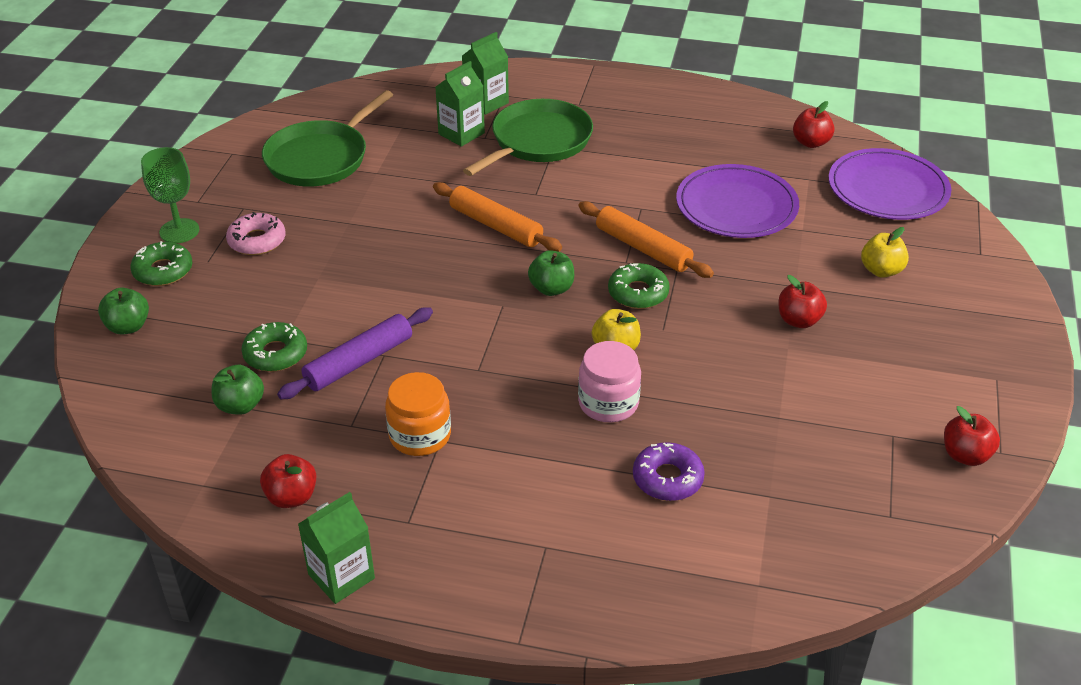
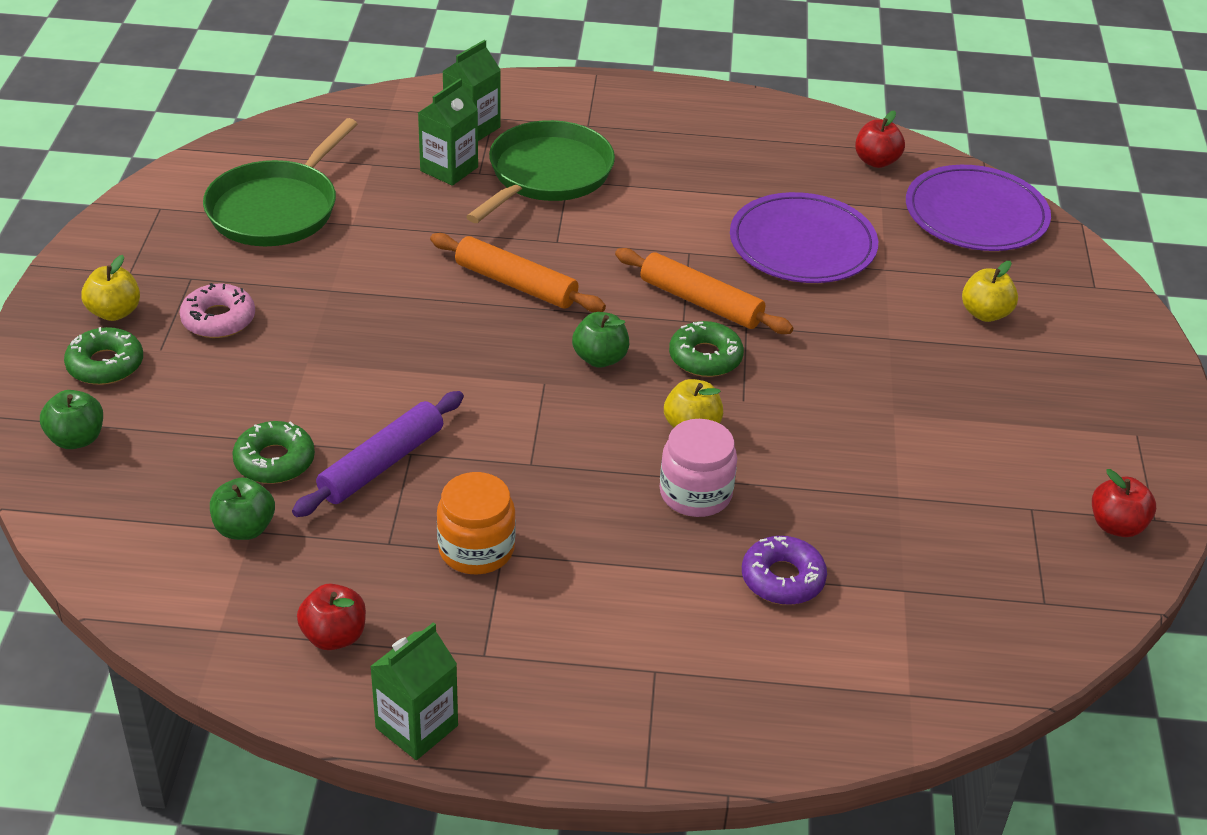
camera: 10 degrees left, 0 degrees up
(179, 231) = (114, 312): green goblet -> yellow apple
(799, 320) = (900, 379): red apple -> none

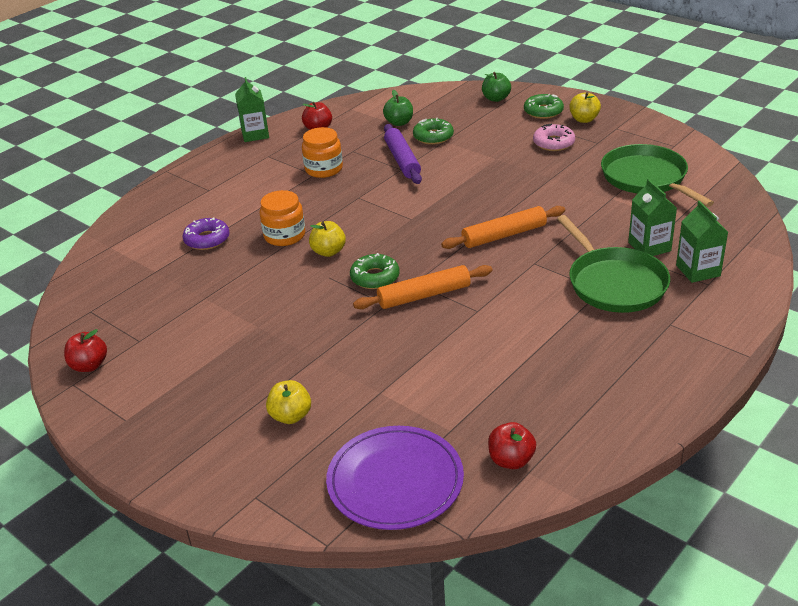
camera: 130 degrees right, 5 degrees down
(600, 358) = (411, 242): green apple -> none
(695, 493) = (284, 235): pink jar -> orange jar
(802, 244) = (441, 365): purple plate -> none

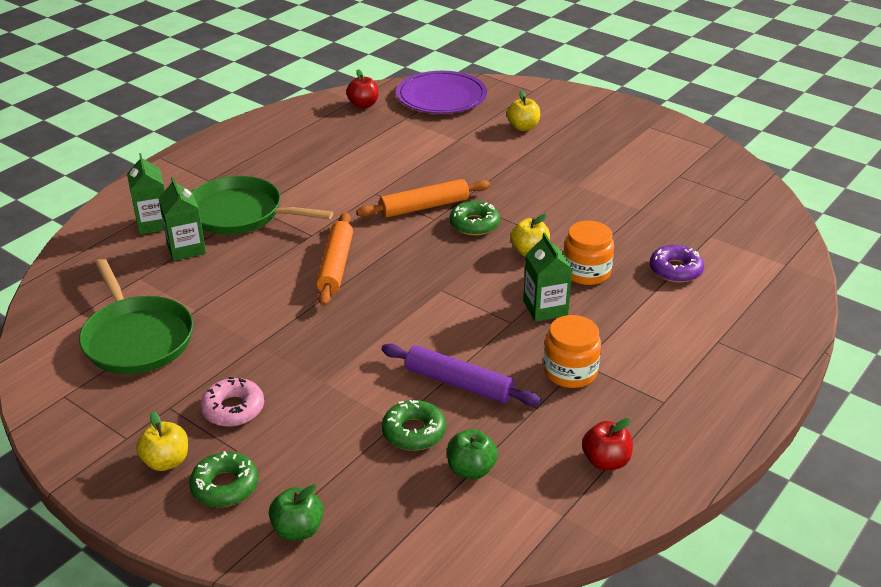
camera: 175 degrees right, 0 degrees up
(89, 366) = (708, 159): red apple -> none
(255, 134) = (708, 452): green carton -> green carton (545, 308)
(402, 160) = (458, 383): purple rolling pin -> purple rolling pin turned 45 degrees counterclockwise
(504, 235) = (336, 266): orange rolling pin -> orange rolling pin turned 60 degrees counterclockwise
(614, 283) = (240, 213): green pan -> green pan turned 45 degrees counterclockwise

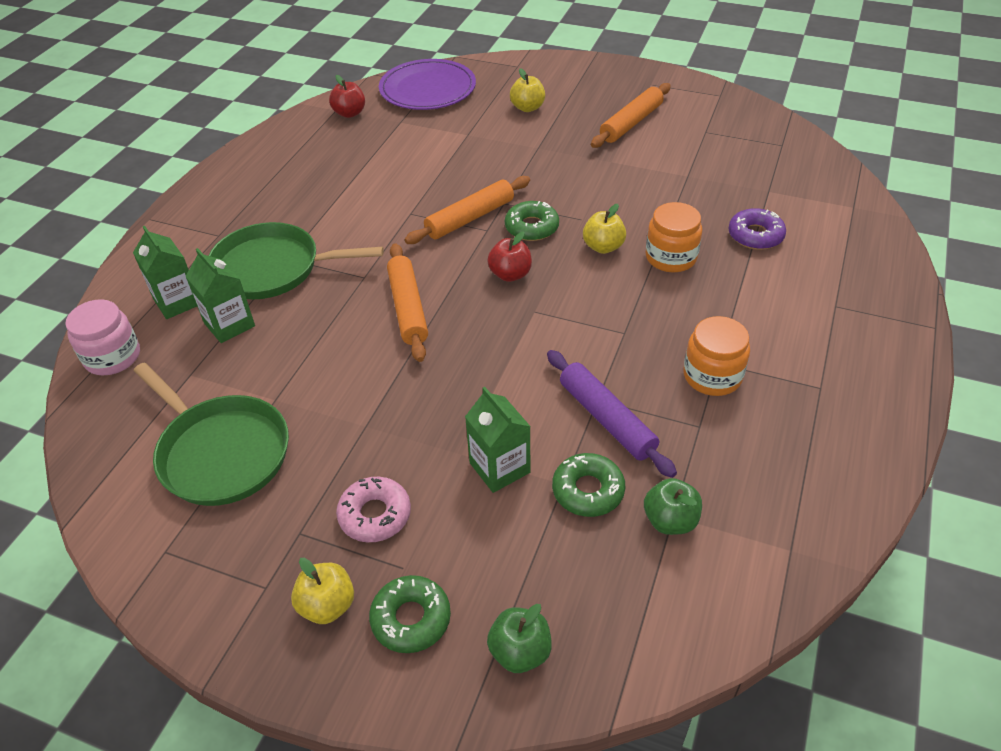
camera: 15 degrees left, 10 degrees up
(86, 253) = (113, 357): none -> pink jar
(458, 383) = (606, 419): purple rolling pin -> purple rolling pin turned 45 degrees clockwise
(545, 308) = (651, 308): green carton -> green carton (499, 468)
(605, 461) = (800, 472): red apple -> red apple (510, 274)
(612, 156) = (631, 123): none -> orange rolling pin

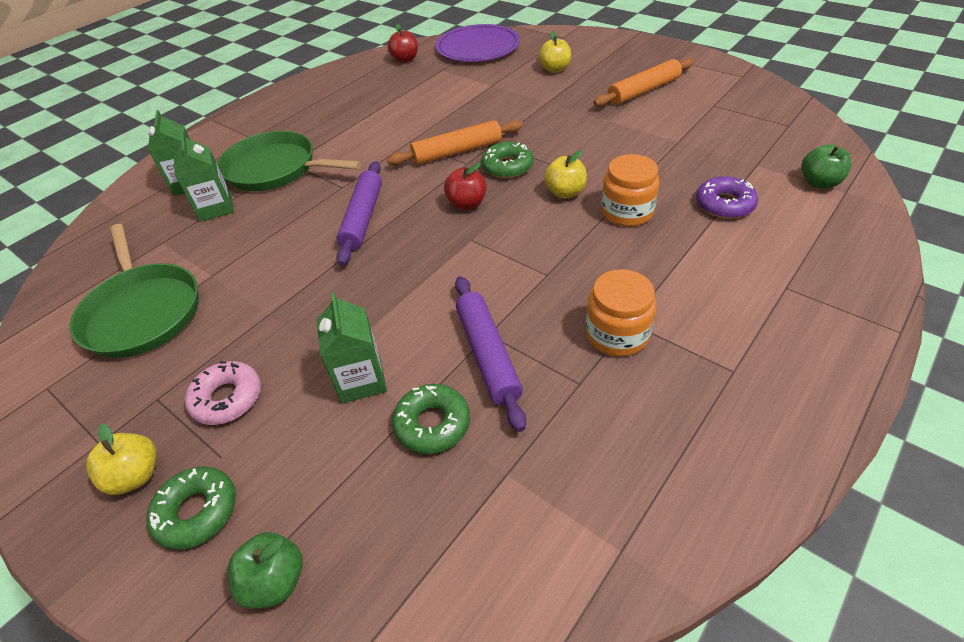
camera: 20 degrees right, 0 degrees up
(113, 357) = (117, 218): pink jar -> none
(408, 308) = (363, 218): orange rolling pin -> purple rolling pin
(670, 520) = (500, 478): green apple -> green apple (819, 183)

